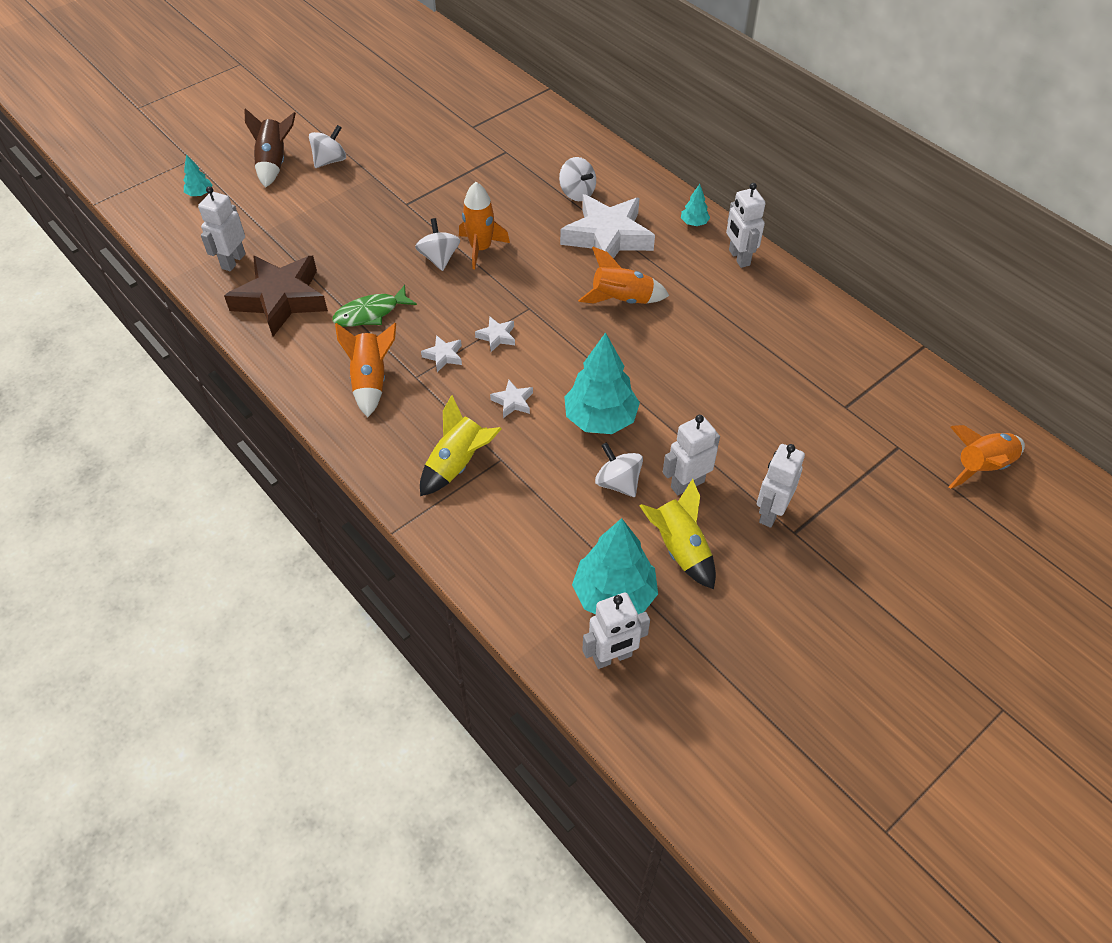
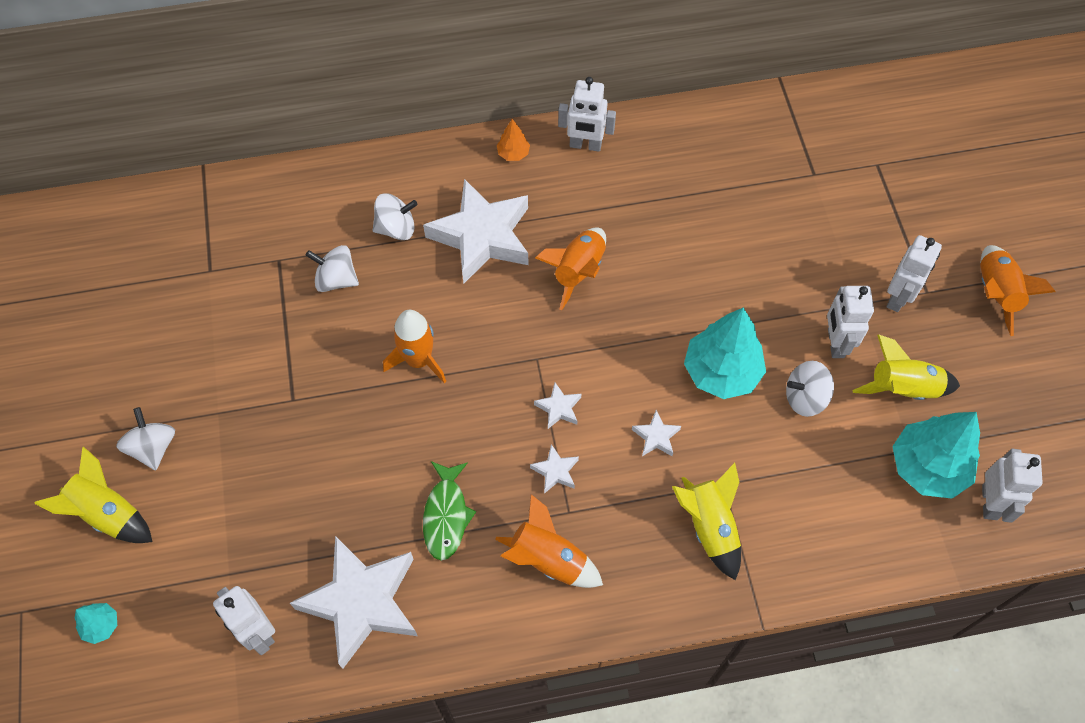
camera: 60 degrees left, 10 degrees up
(274, 163) = (108, 513): brown rocket -> yellow rocket
(281, 299) = (361, 602): brown star -> white star
(439, 258) = (406, 407): white spinning top -> white spinning top (336, 279)
(694, 223) = (513, 153): turquoise tree -> orange tree
(770, 512) = (898, 297): white robot -> white robot turned 120 degrees counterclockwise
(981, 467) = (927, 122): orange rocket -> orange rocket (995, 293)

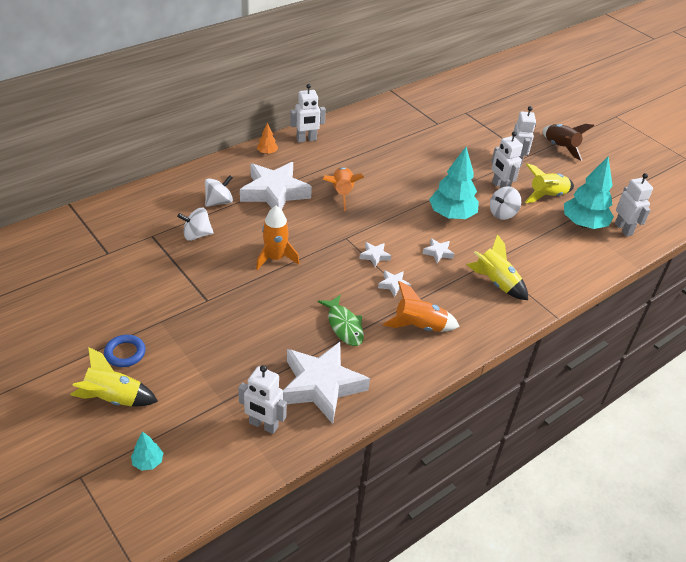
camera: 30 degrees left, 20 degrees down
(153, 447) = (125, 353): white spinning top -> blue ring
(995, 293) = (560, 148): orange rocket -> brown rocket

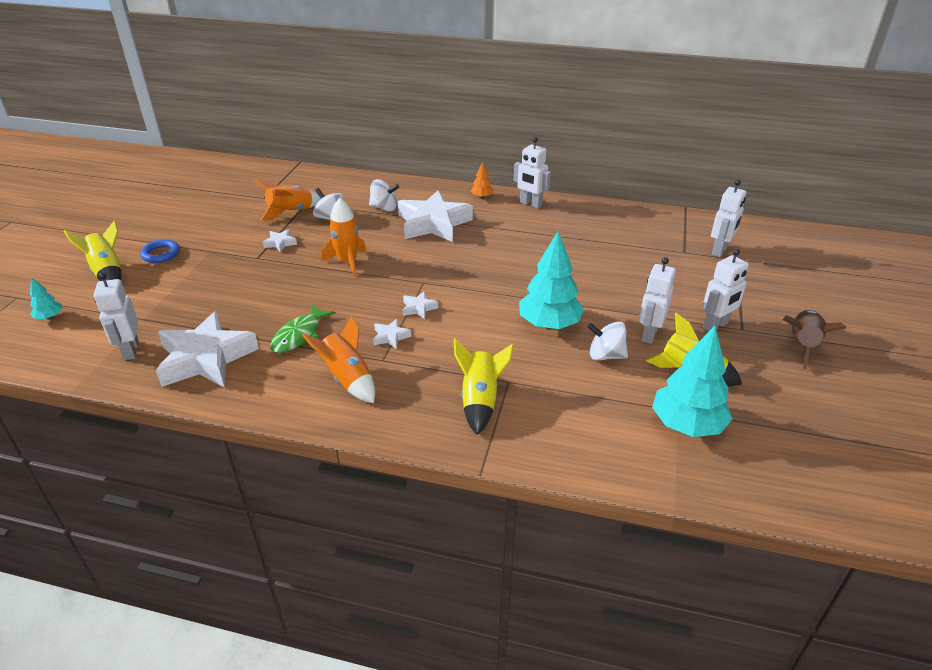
camera: 55 degrees right, 5 degrees down
(342, 193) = (483, 252): orange rocket -> orange rocket (291, 212)
(438, 252) = (476, 342): white star -> white star (280, 243)
(623, 229) = (734, 465): white robot -> white robot (719, 251)

